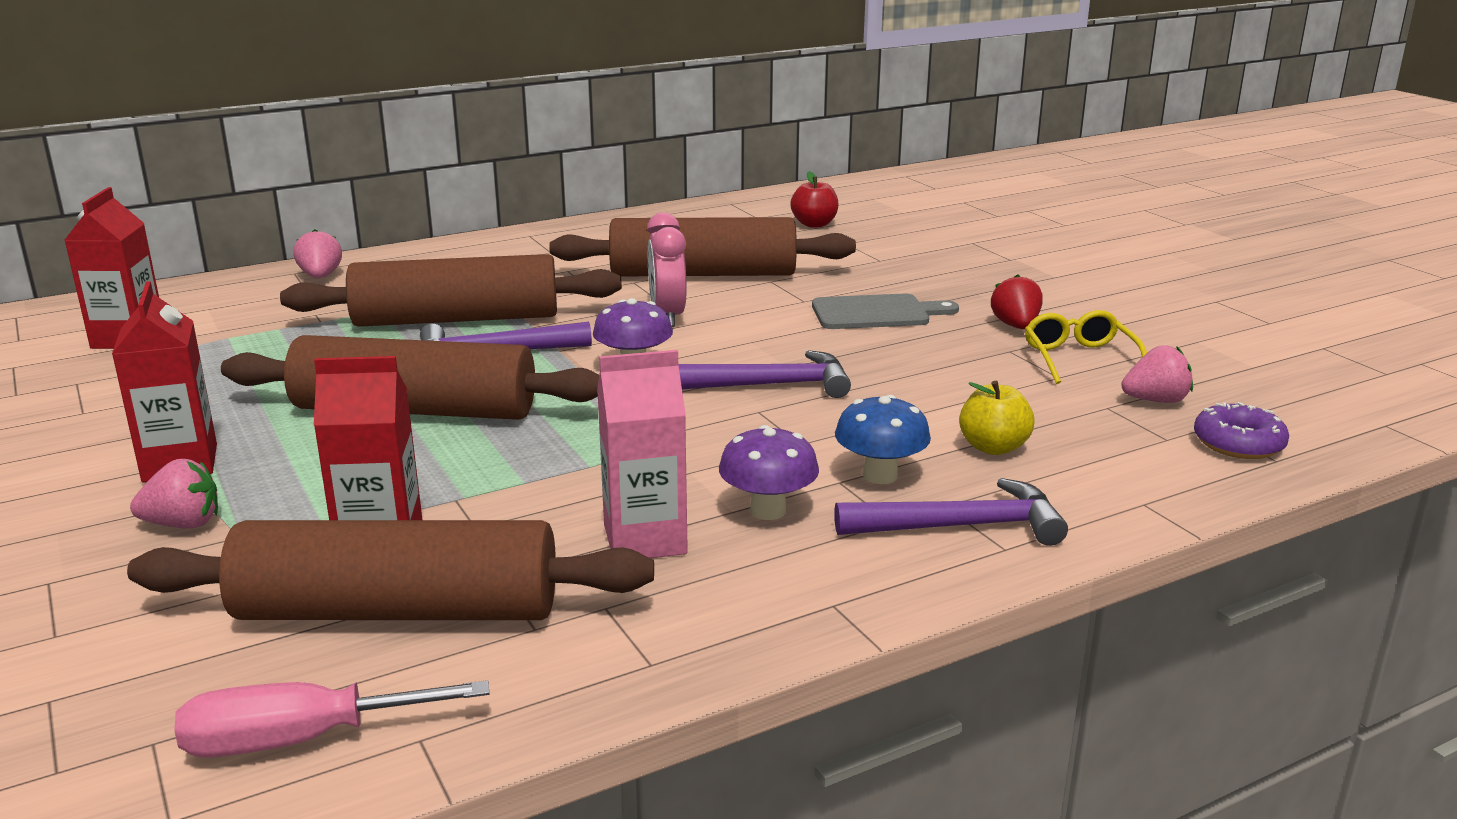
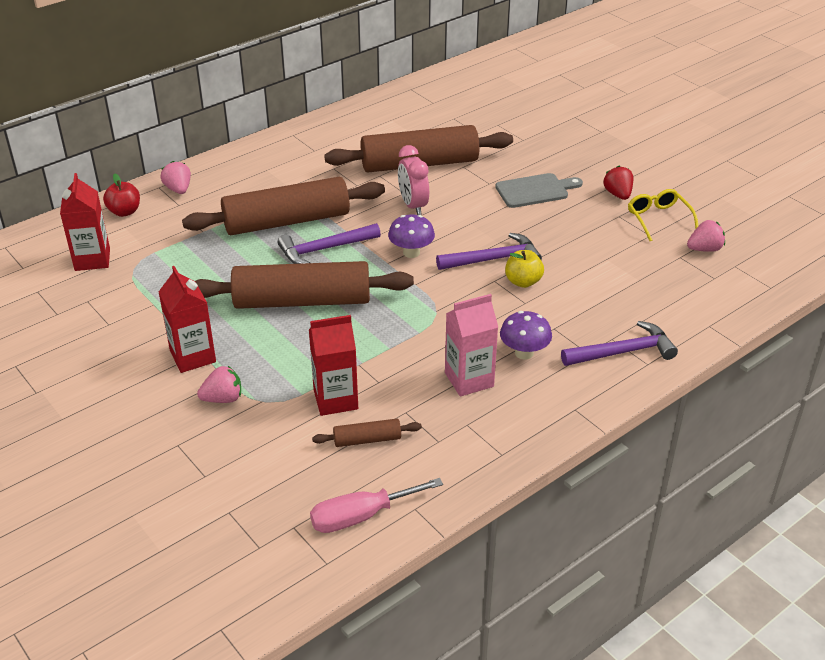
camera: 10 degrees left, 15 degrees up
(398, 611) = (367, 439): brown rolling pin -> brown rolling pin, size x0.43
(814, 224) = (472, 107): red apple -> red apple (124, 212)
(880, 475) = (573, 322): blue mushroom -> none
(993, 447) = (626, 294): yellow apple -> yellow apple (523, 282)
(1238, 443) = (751, 277): purple donut -> none

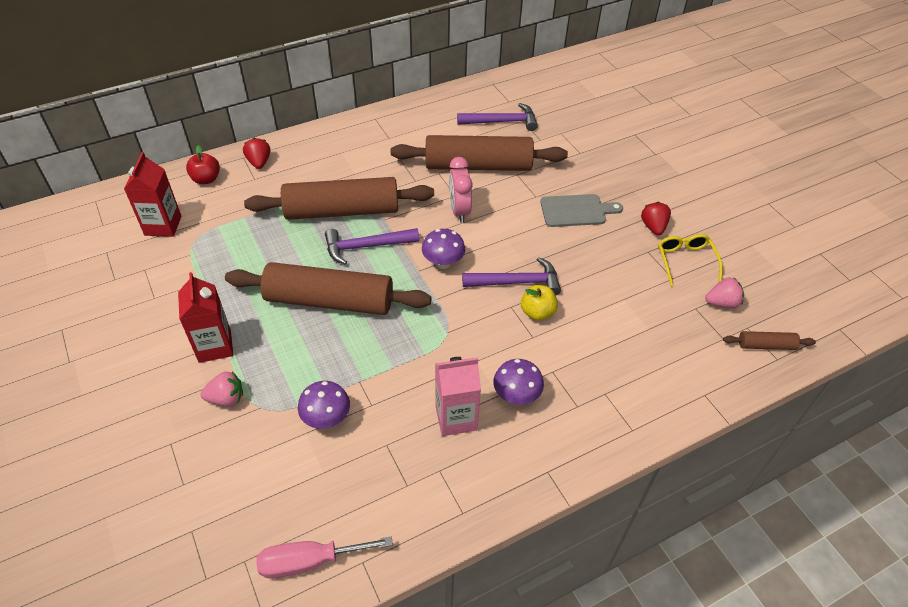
camera: 10 degrees right, 10 degrees up
(178, 189) = (259, 162): pink strawberry -> red strawberry
(335, 399) = (326, 418): red carton -> purple mushroom
(367, 439) = (342, 471): brown rolling pin -> brown rolling pin (766, 345)
(623, 352) = (612, 411): purple hammer -> purple hammer (502, 122)

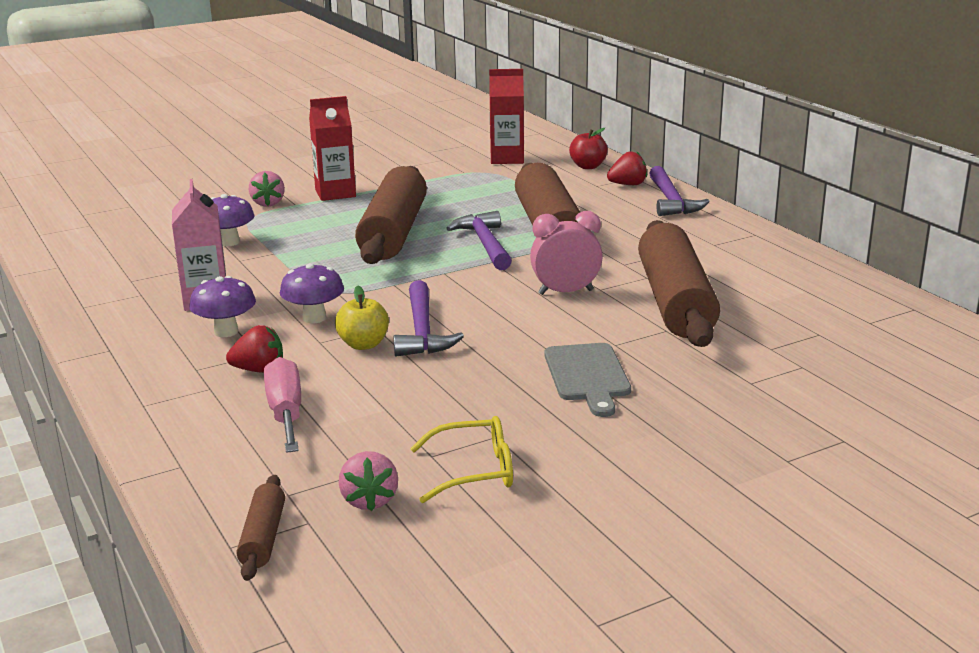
camera: 90 degrees right, 25 degrees down
(310, 561) = (73, 247): pink screwdriver -> pink screwdriver (286, 413)
(443, 263) = (459, 285): purple mushroom -> purple mushroom (314, 318)
(502, 122) = (803, 317): purple hammer -> purple hammer (671, 201)
(653, 227) = (561, 444): red strawberry -> red strawberry (259, 370)

